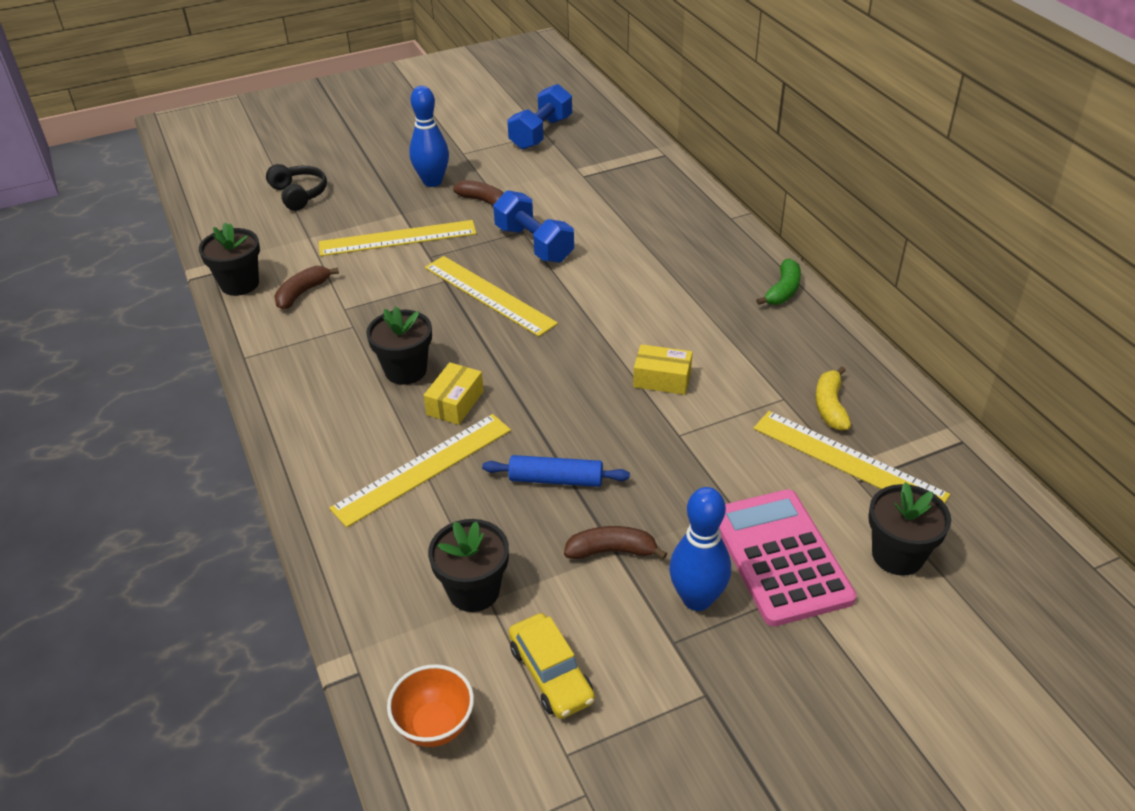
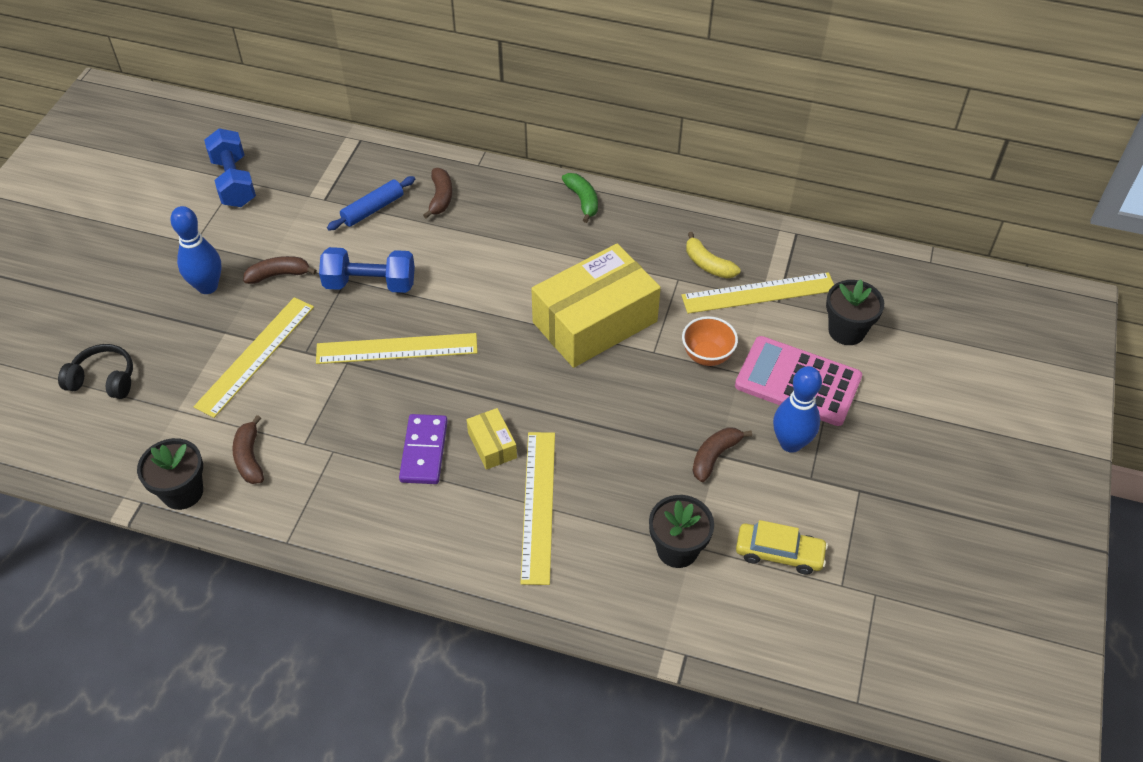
camera: 50 degrees left, 10 degrees up
(405, 370) = (424, 451): black flower pot -> purple domino
(435, 725) = (764, 638): orange bowl -> orange bowl (707, 356)
(556, 479) = (626, 441): blue rolling pin -> blue rolling pin (373, 209)
(662, 379) = (595, 322): yellow box -> yellow box, size x2.31
(668, 222) = (440, 197): none -> brown banana

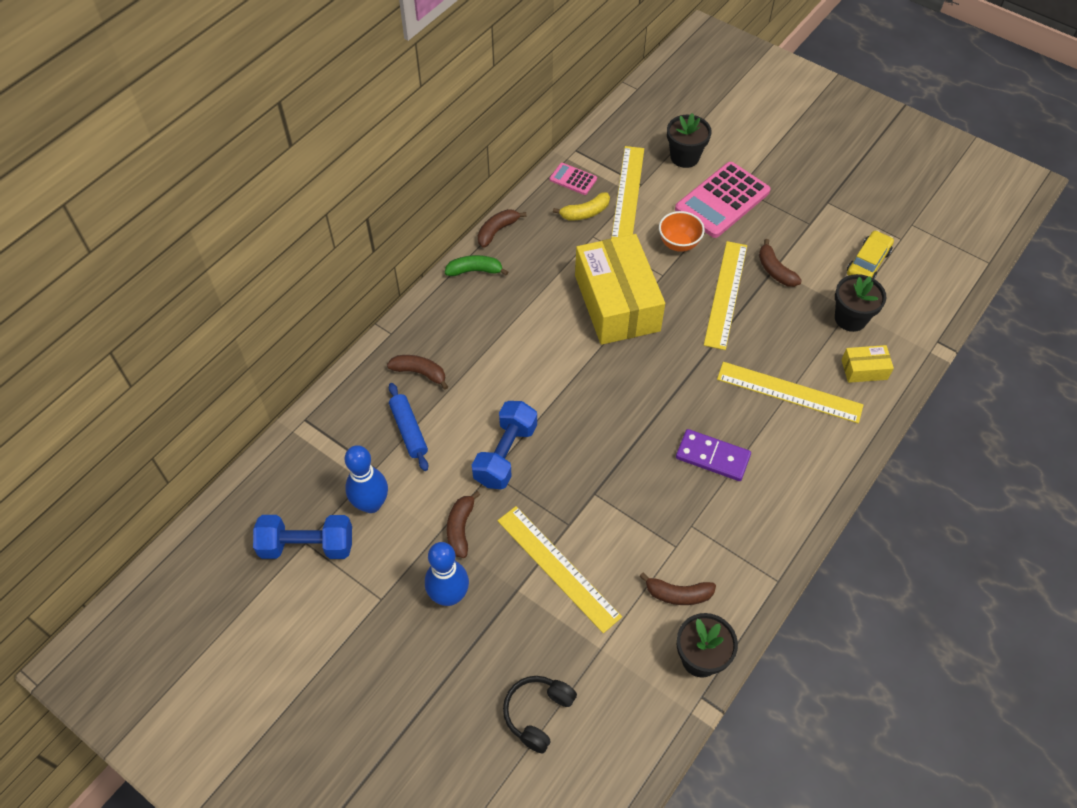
camera: 70 degrees left, 5 degrees up
(397, 348) = (592, 451): yellow ruler -> yellow ruler (725, 294)
(492, 445) = (721, 407): yellow box -> yellow box (864, 369)
(643, 202) = (497, 231): none -> brown banana
(751, 242) = (573, 179): none -> pink calculator
(790, 443) = (776, 224): blue bowling pin -> blue bowling pin (371, 504)

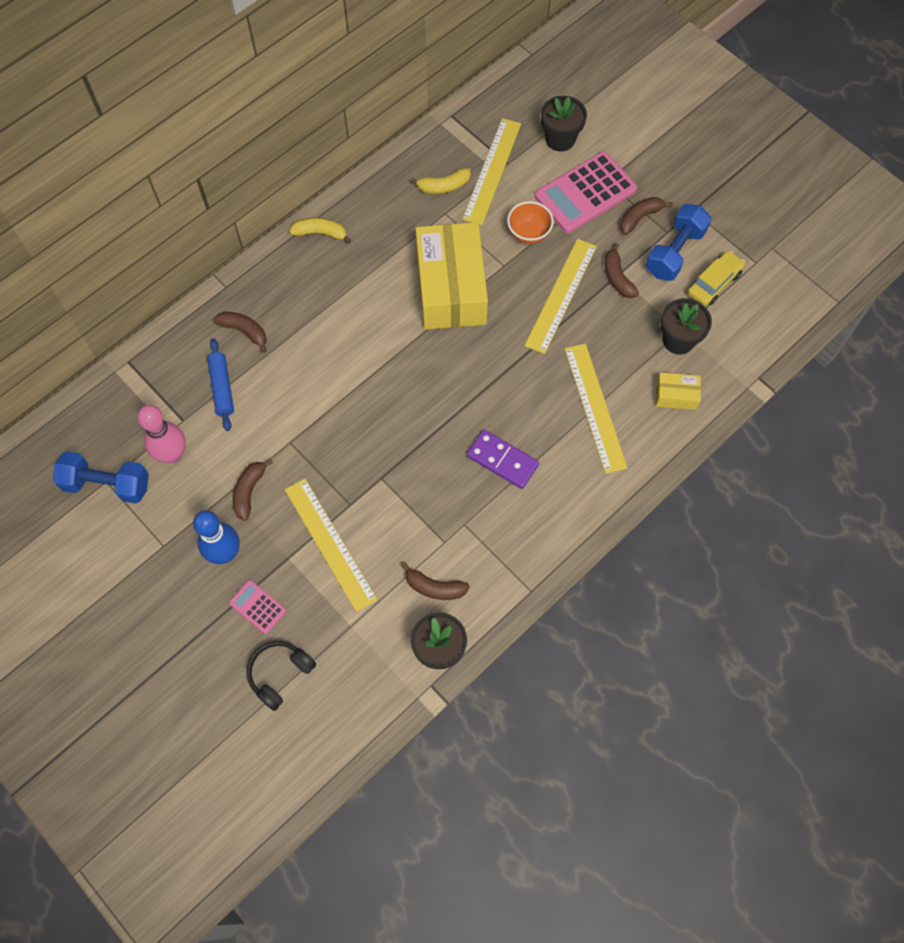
camera: 10 degrees right, 10 degrees up
(371, 504) = (172, 454): blue bowling pin -> pink bowling pin
(475, 271) = (320, 233): green banana -> yellow banana
(497, 231) = (352, 193): brown banana -> brown banana (640, 218)
(505, 454) = (307, 426): blue dumbbell -> blue dumbbell (675, 252)
(573, 179) = (440, 148): pink calculator -> pink calculator (257, 607)
(789, 392) = (595, 407): yellow ruler -> yellow ruler turned 45 degrees clockwise

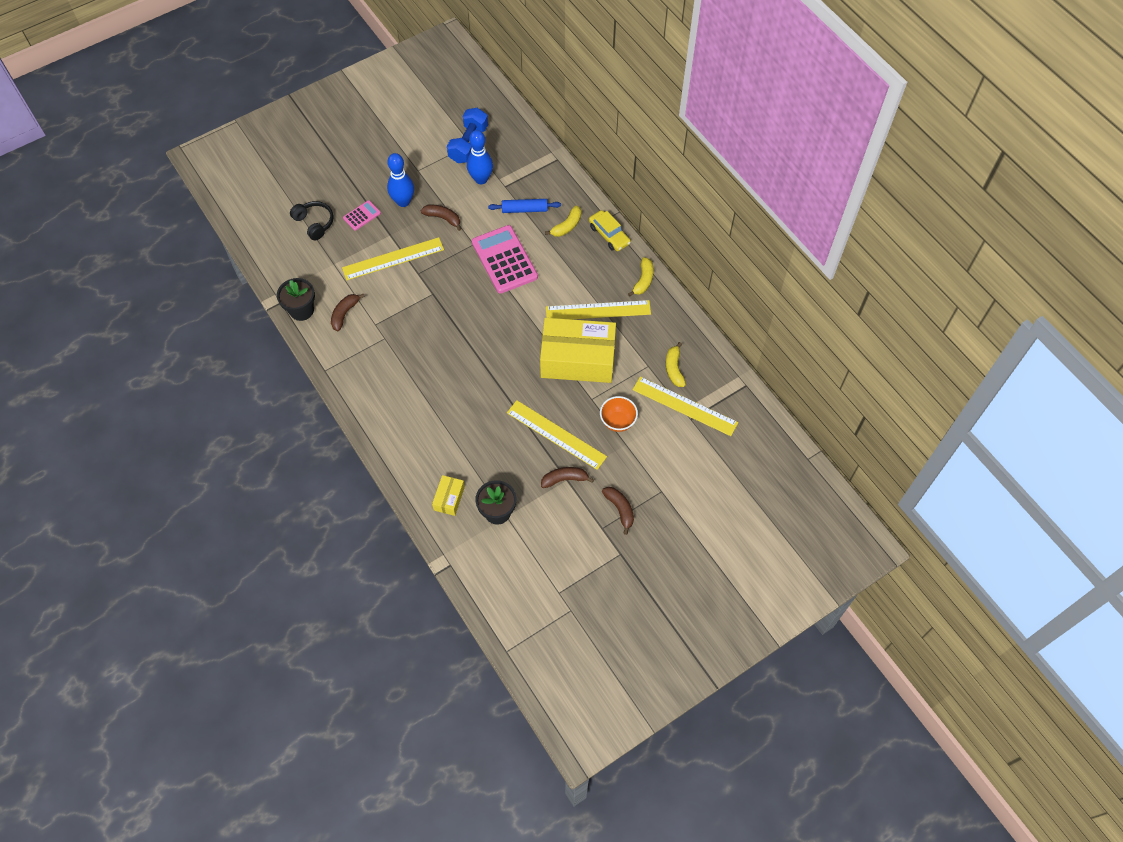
camera: 100 degrees right, 5 degrees down
(172, 454) = (481, 179): pink bowling pin -> blue bowling pin
(244, 331) = (567, 226): brown banana -> yellow banana
(502, 460) = (426, 369): purple domino -> none
(560, 139) = (710, 463): black flower pot -> none
(585, 193) = (651, 472): pink calculator -> pink calculator (504, 260)
(595, 407) = (453, 439): yellow ruler -> yellow ruler (598, 310)
(675, 252) = (580, 529): blue dumbbell -> none
(714, 283) = (545, 553): yellow car -> yellow car (609, 235)

